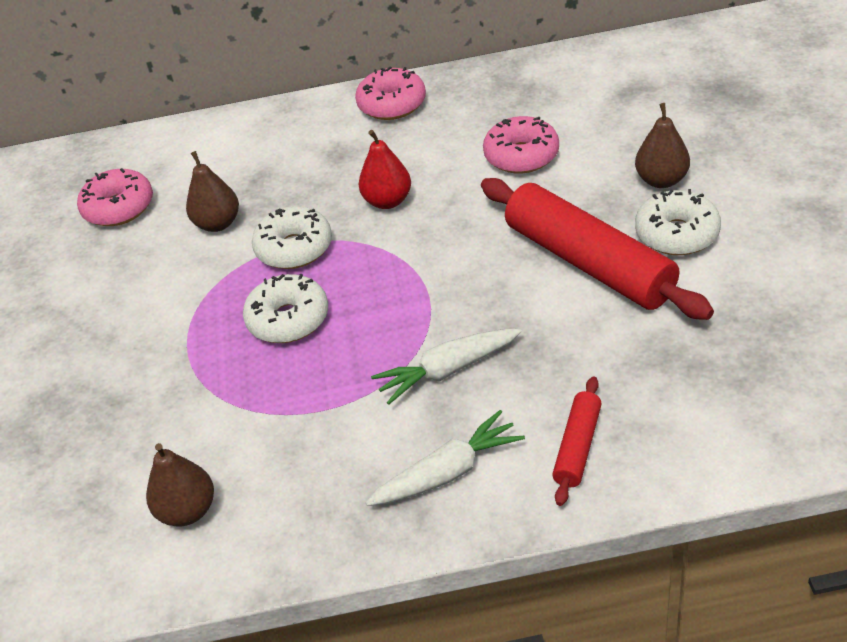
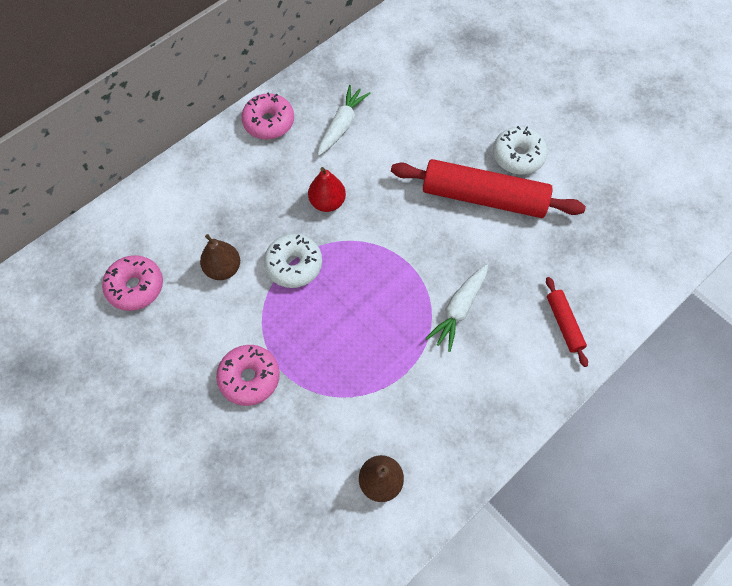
camera: 40 degrees left, 20 degrees up
(288, 319) = (333, 320): white donut -> none
(448, 472) = (509, 375): white carrot -> white carrot (342, 125)
(521, 156) = (387, 133): pink donut -> pink donut (249, 378)
(661, 180) = (483, 120): brown pear -> none

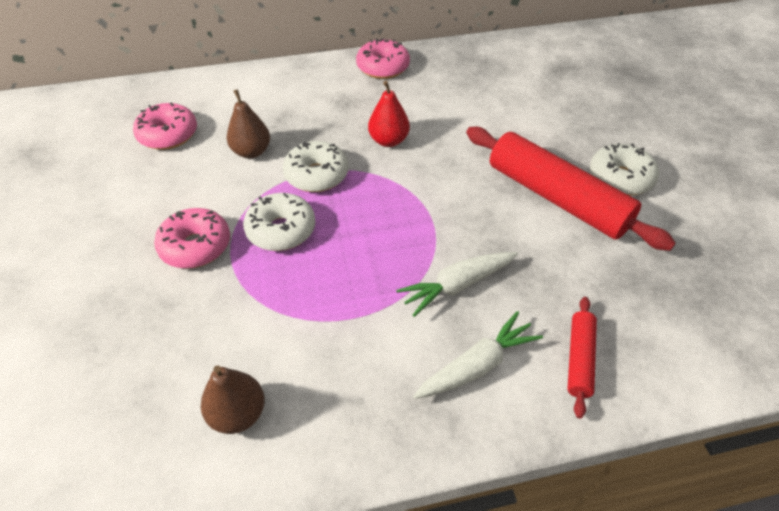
camera: 30 degrees right, 15 degrees down
(304, 329) = (281, 230): none -> white donut
(342, 125) = (448, 91): white carrot -> white carrot (477, 365)

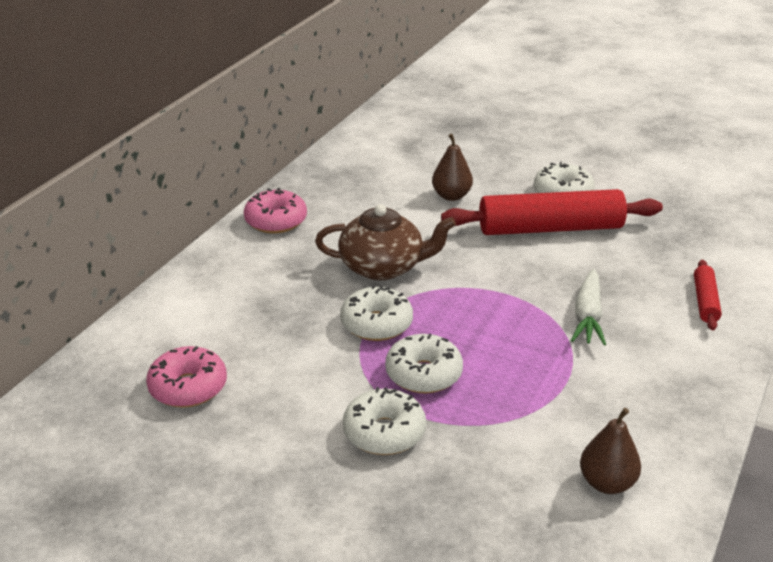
camera: 50 degrees left, 15 degrees down
(196, 246) = (384, 432): pink donut -> white donut
(251, 152) = (292, 346): brown pear -> brown pear (451, 196)
(388, 141) = (383, 267): red pear -> brown teapot
(477, 365) = (670, 345): white carrot -> none
(579, 359) = (705, 301): red rolling pin -> red rolling pin turned 45 degrees clockwise

